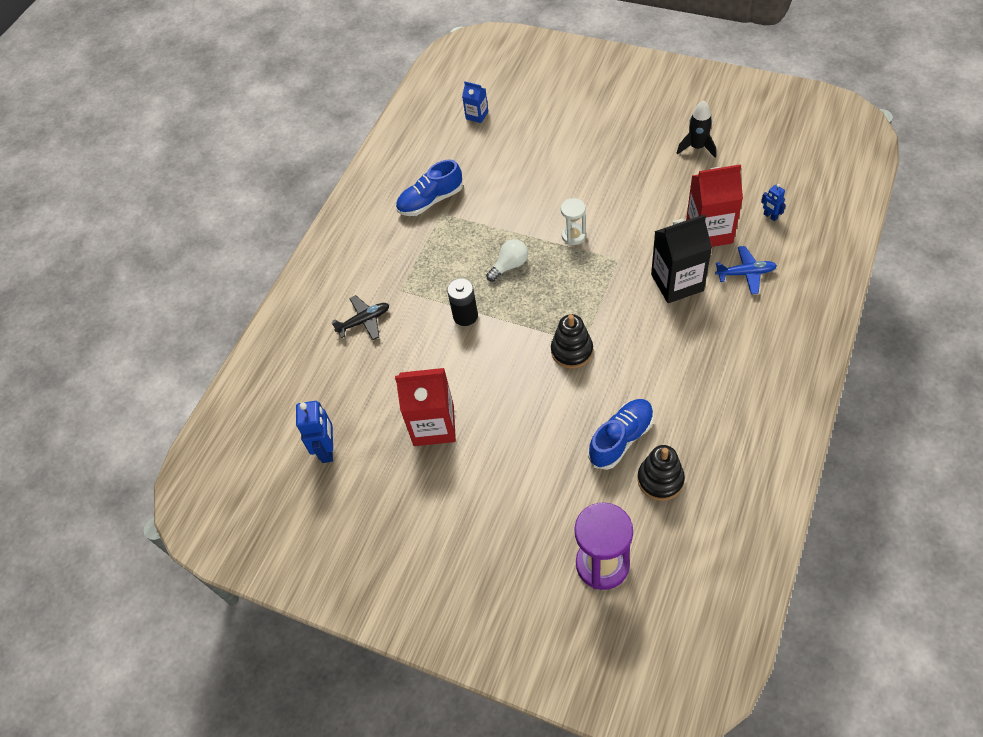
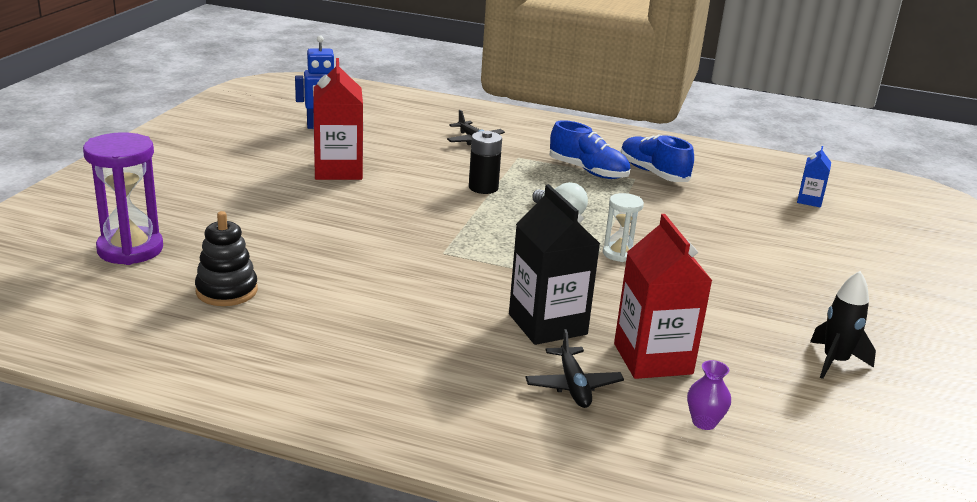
camera: 75 degrees right, 30 degrees down
(572, 351) = (430, 245): black stacking toy -> none
(621, 439) = (294, 269): blue shoe -> blue shoe (588, 171)
(745, 273) = (573, 385): blue plane -> black plane
(770, 216) = (704, 422): blue robot -> purple vase

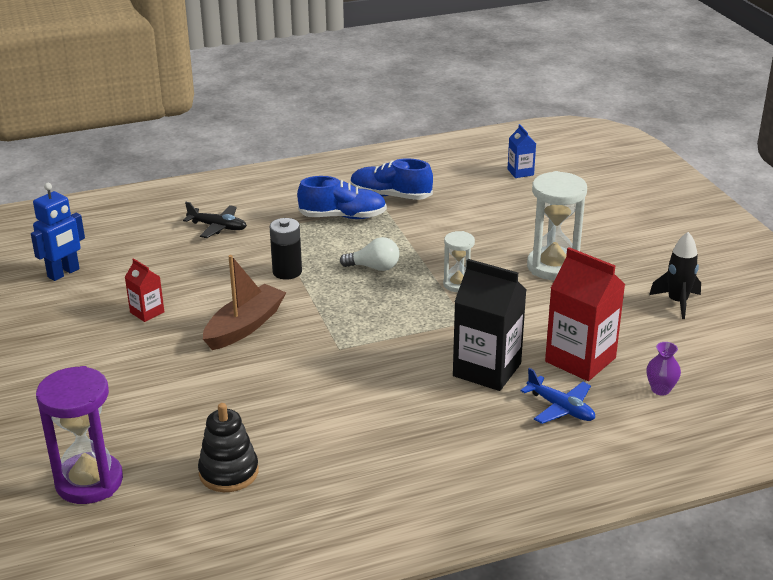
camera: 35 degrees left, 5 degrees up
(338, 170) = (147, 312): red carton -> red carton, size x0.51
(393, 207) = (245, 326): none -> brown boat
(573, 385) = (560, 408): black plane -> blue plane
(735, 279) = (553, 267): none -> white hourglass

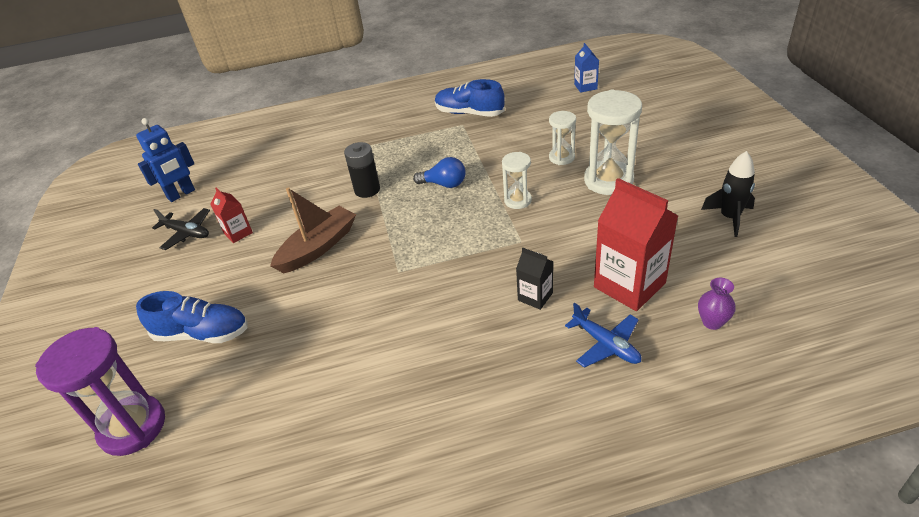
camera: 10 degrees right, 10 degrees up
(217, 227) = (318, 147): black plane -> black plane (187, 233)
(229, 472) = (264, 419): black stacking toy -> none
(343, 216) = (425, 134): blue shoe -> blue shoe (202, 333)
(374, 267) = (444, 184): white light bulb -> blue light bulb
(487, 370) = (535, 296): black carton -> black carton, size x0.51
(501, 244) = (561, 157): none -> white hourglass

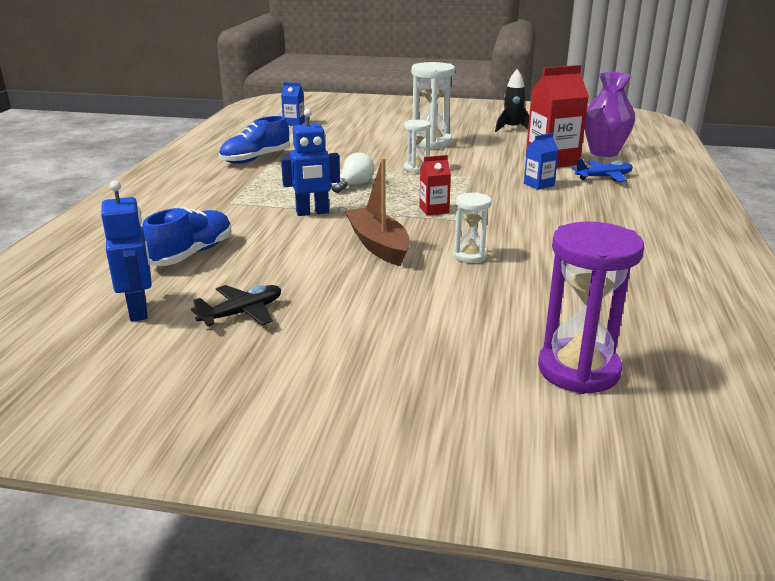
camera: 70 degrees left, 15 degrees down
(202, 333) = (456, 318): blue shoe -> blue shoe (191, 254)
(238, 233) = (291, 282): red carton -> red carton (434, 210)
(367, 190) = (312, 213): black battery -> blue robot
(444, 184) = (354, 185): blue light bulb -> white light bulb
(535, 296) = (538, 184): black carton -> blue carton
(561, 157) = (380, 147): white hourglass -> white hourglass (470, 256)
(712, 322) = (604, 152): purple vase -> purple vase, size x2.06

